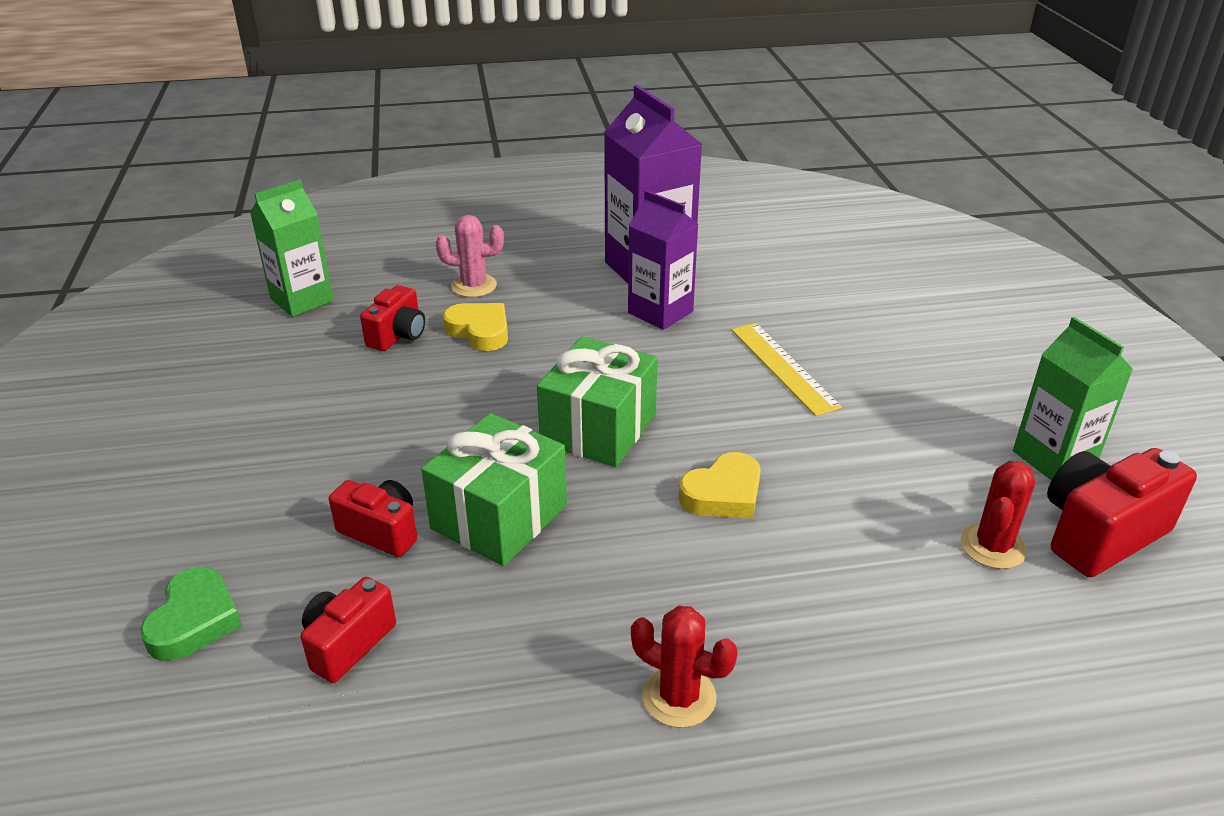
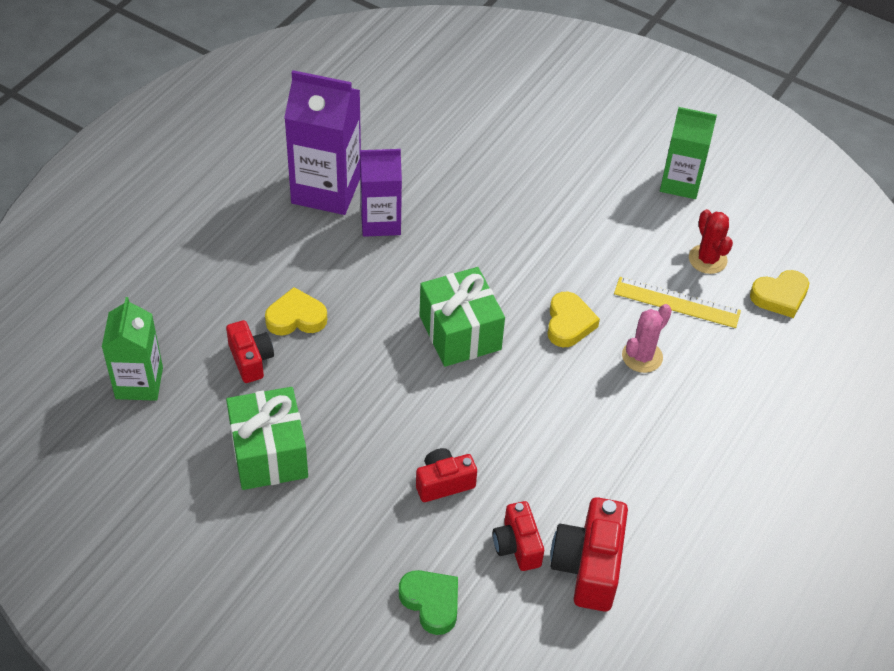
camera: 50 degrees left, 15 degrees up
(474, 286) = (236, 285): pink cactus -> pink cactus (642, 356)
(499, 517) = (487, 425): green gift -> green gift (269, 453)
(679, 697) = (677, 442): red cactus -> none
(783, 367) = (498, 215): yellow ruler -> yellow ruler (677, 302)
(1055, 651) = (780, 296): none -> yellow heart
(1100, 534) = (739, 217): red camera -> red camera (588, 566)

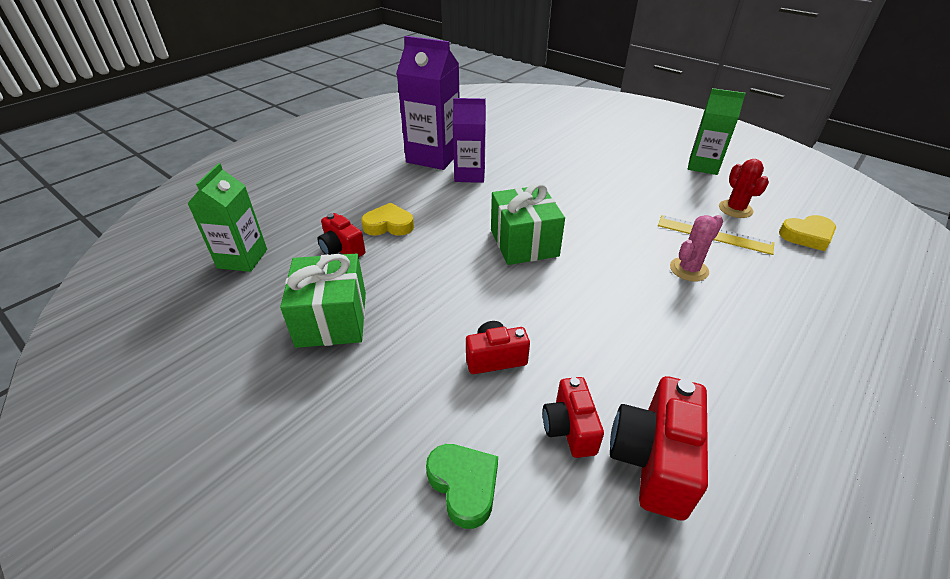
camera: 10 degrees right, 10 degrees down
(251, 360) = (342, 249): red camera -> red camera turned 150 degrees clockwise
(569, 323) = (619, 242): yellow heart -> none

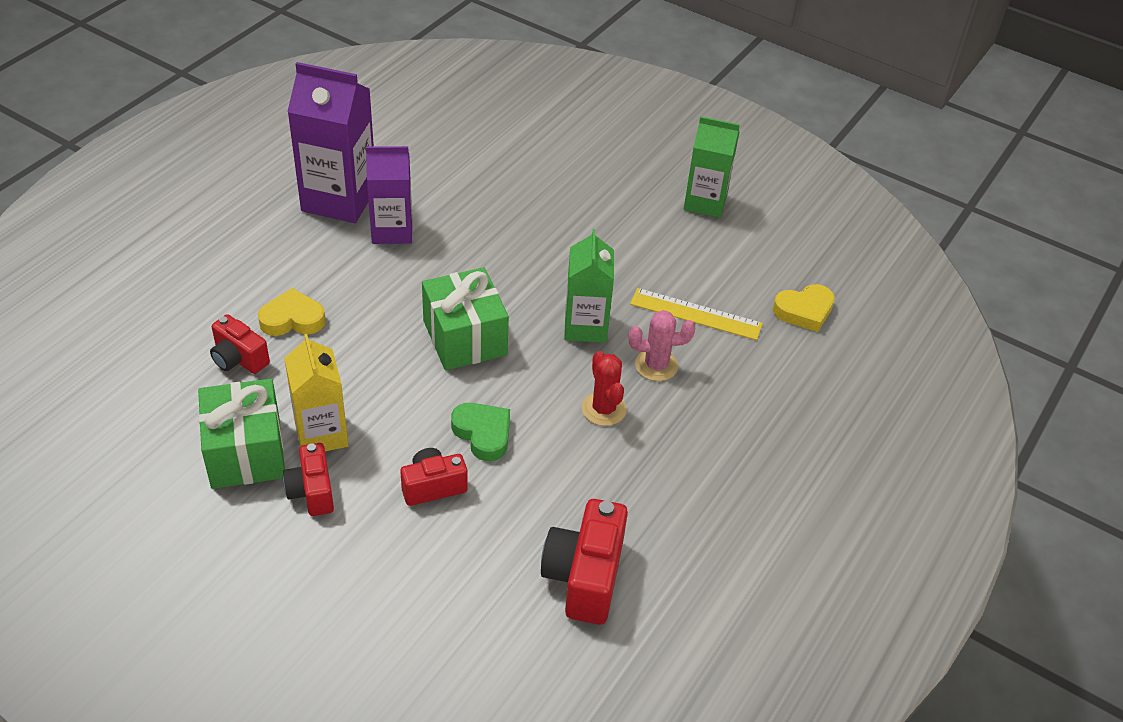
camera: 10 degrees left, 5 degrees up
(242, 259) = (115, 379): green carton -> green carton (585, 326)
(399, 308) = (321, 434): none -> yellow carton
(464, 485) = (407, 611): green heart -> green heart (483, 434)
(569, 428) = (507, 553): red camera -> red camera (312, 491)
(688, 269) = (656, 365): pink cactus -> pink cactus turned 45 degrees clockwise
(735, 209) = (730, 274): red cactus -> red cactus (603, 409)

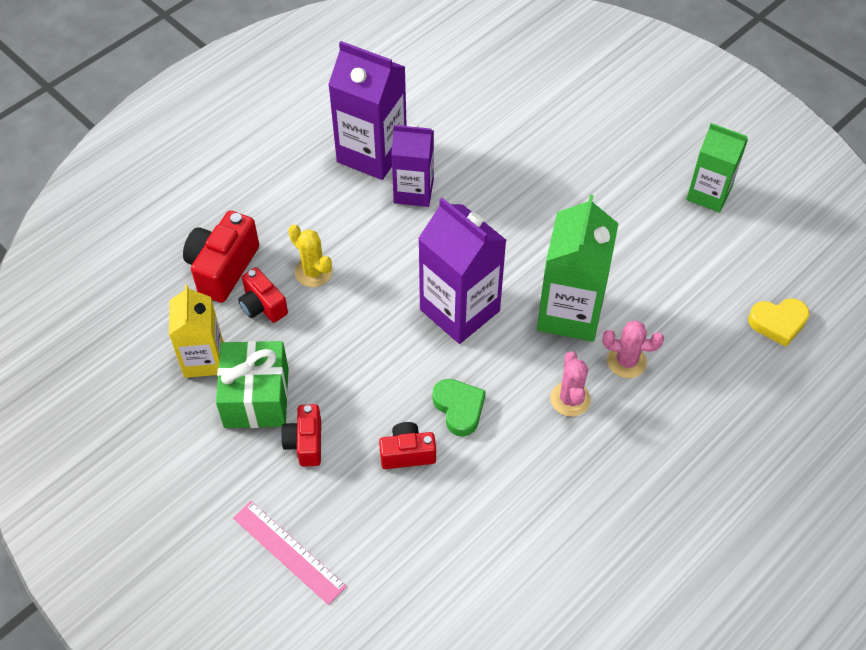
camera: 15 degrees right, 10 degrees up
(292, 319) = (313, 272): yellow heart -> yellow cactus
(311, 609) = (289, 551): none -> pink ruler
(321, 434) = (321, 389): yellow carton -> yellow carton (204, 359)
(465, 338) = (459, 310): green gift -> purple carton
(584, 577) = (521, 559): red camera -> red camera (223, 268)
(585, 326) = (570, 313): green carton -> green carton, size x1.51
(603, 409) = (570, 399): red cactus -> pink cactus
(696, 314) = (674, 313): yellow ruler -> none

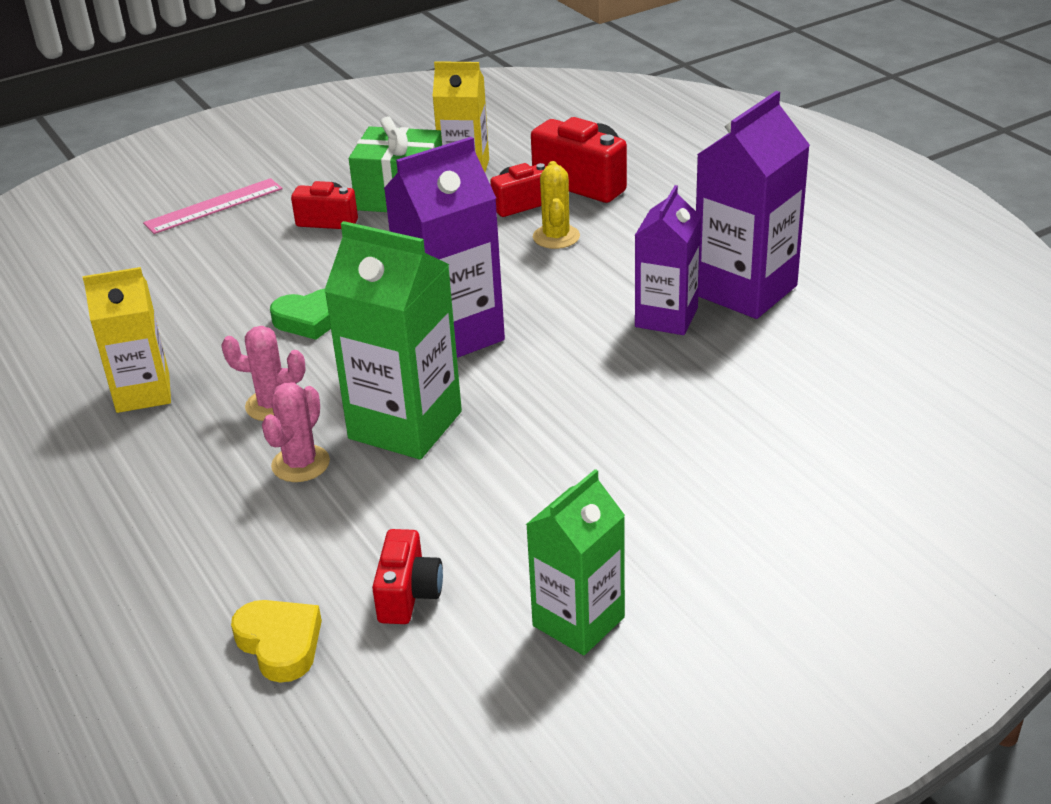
camera: 105 degrees right, 20 degrees down
(313, 272) = (556, 237): yellow cactus -> yellow cactus turned 60 degrees counterclockwise
(407, 453) = (275, 280): red camera -> red camera (408, 595)
(579, 493) = (143, 393): none -> yellow carton
(778, 323) = (280, 644): yellow heart -> yellow heart turned 135 degrees clockwise

